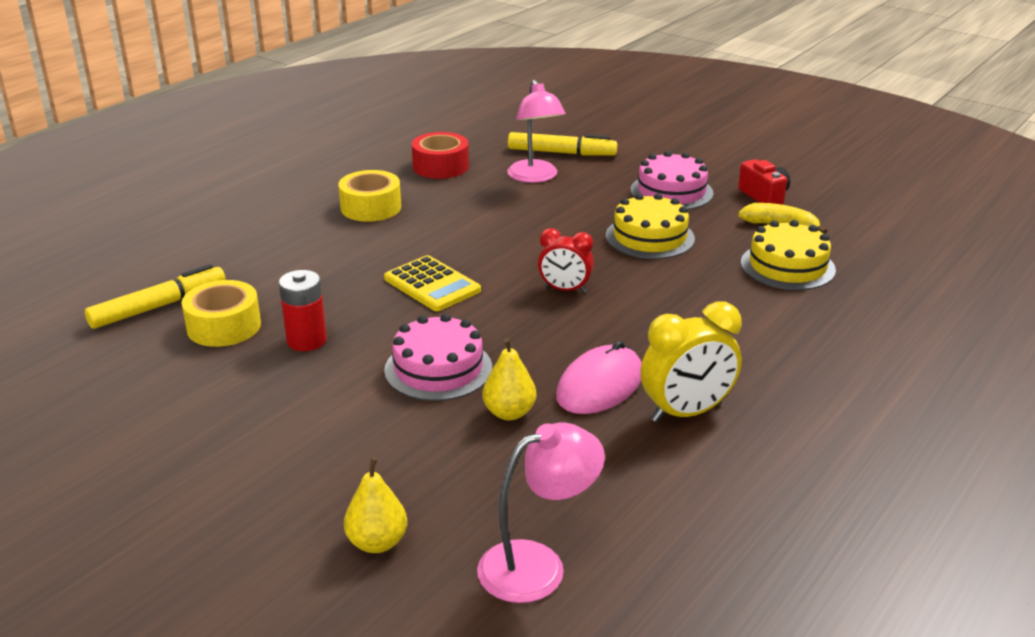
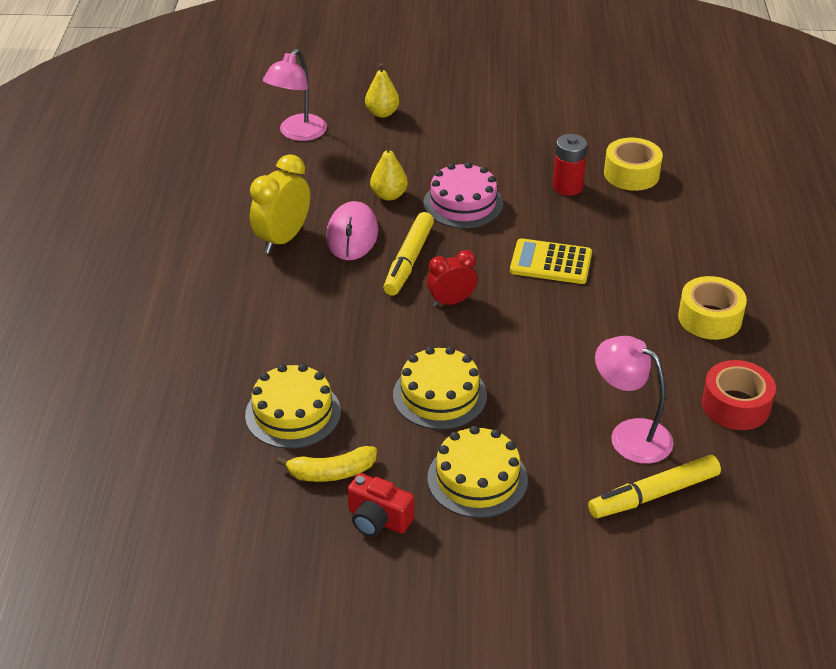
camera: 145 degrees right, 10 degrees up
(159, 306) = (694, 168): yellow marker -> yellow marker (409, 261)
(671, 192) = (477, 479): pink cake -> yellow cake

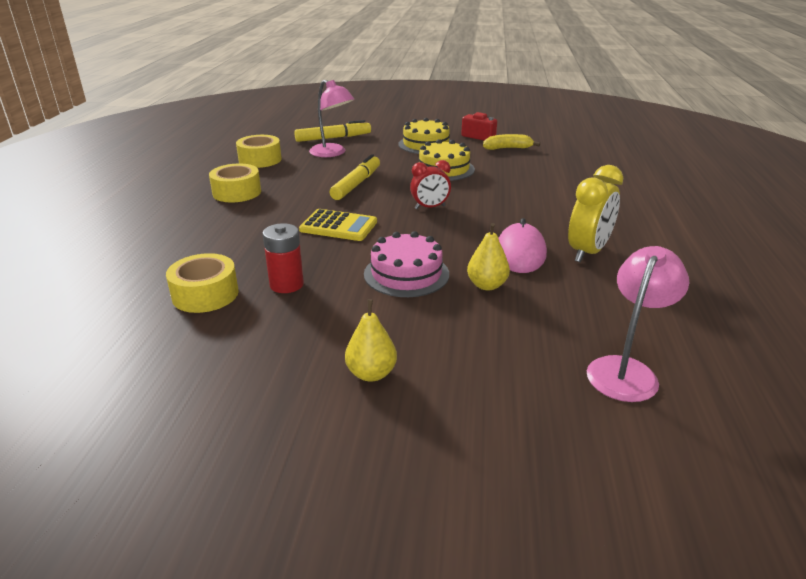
camera: 175 degrees left, 10 degrees down
(293, 413) = (537, 166): yellow cake -> none
(382, 113) = (507, 400): yellow pear -> yellow pear (371, 373)
(409, 261) = (464, 232): yellow marker -> yellow marker (356, 184)
(735, 405) = (260, 160): red tape -> yellow tape

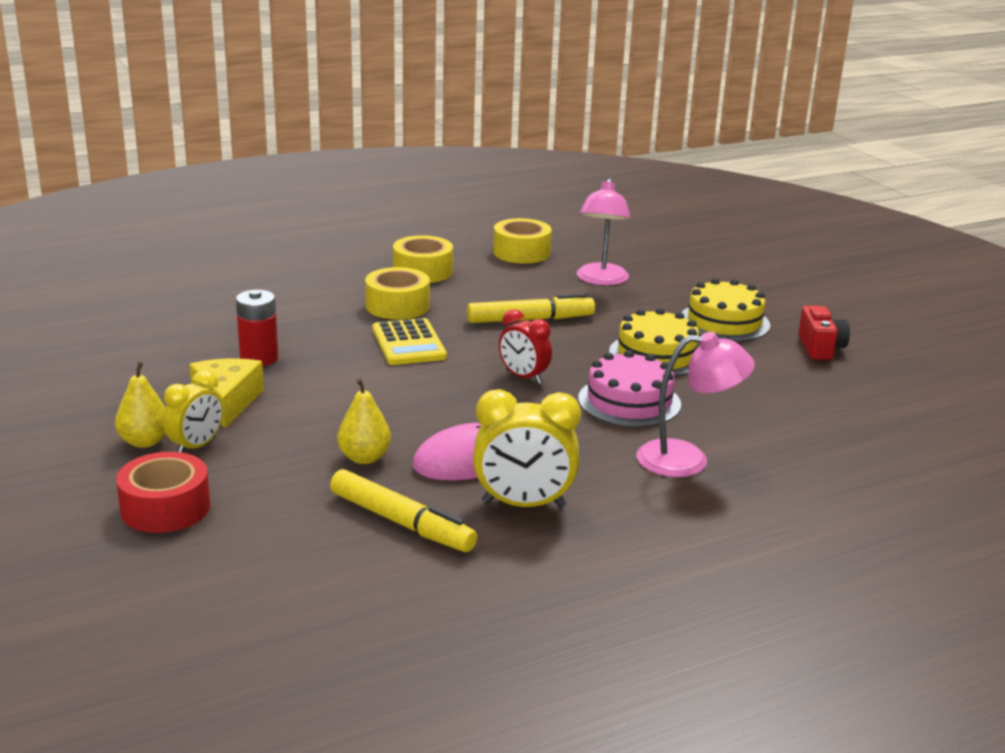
camera: 55 degrees right, 5 degrees down
(205, 294) = (207, 331): yellow tape -> yellow tape (397, 306)
(333, 138) = (650, 265): yellow marker -> yellow marker (401, 522)
(343, 317) = (227, 401): none -> yellow cheese
(405, 349) = (196, 446): none -> yellow clock
(406, 274) = (342, 408): pink cake -> pink cake (629, 401)
(495, 390) = (165, 508): none -> red tape
(507, 148) = (807, 377): yellow banana -> none
(626, 370) = (260, 576): pink lamp -> pink lamp (687, 459)

